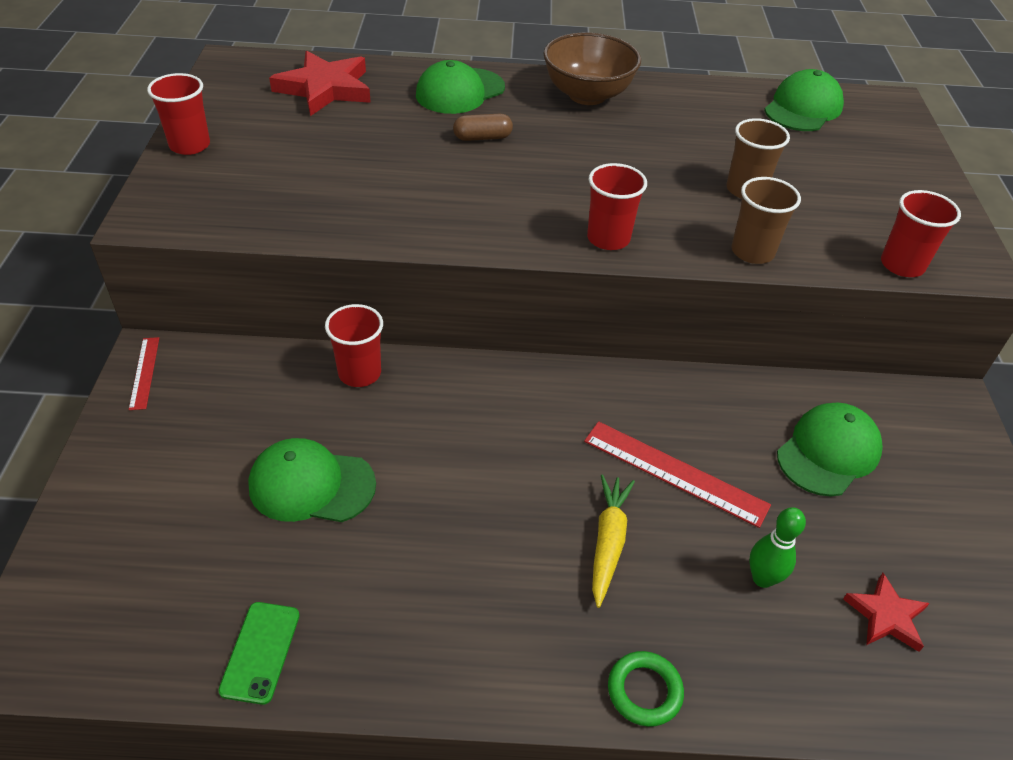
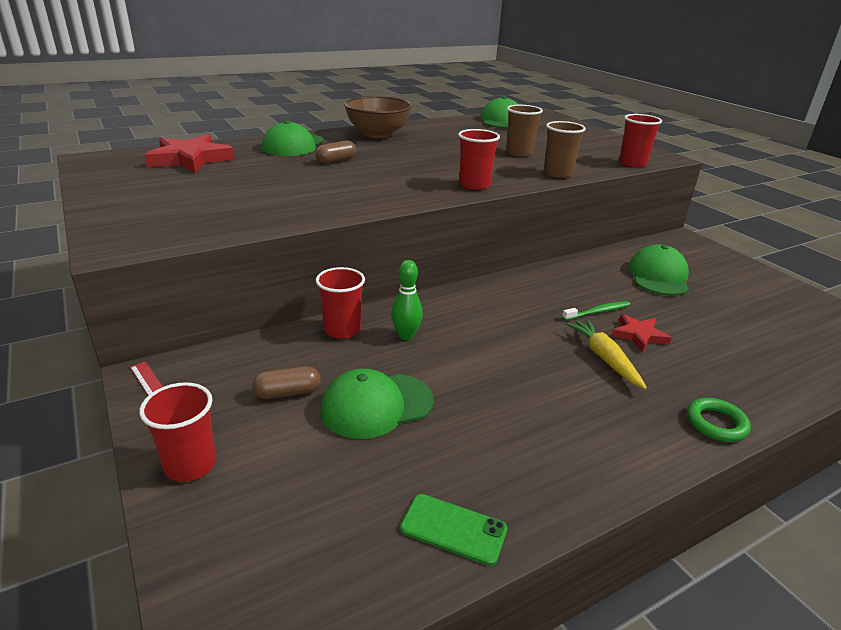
camera: 30 degrees left, 15 degrees down
(190, 145) = (107, 203): red cup -> red cup (190, 464)
(247, 431) = (288, 392): none -> brown capsule
(260, 652) = (453, 529): green phone -> green phone turned 45 degrees counterclockwise
(674, 473) = (598, 312): red ruler -> green toothbrush
(762, 578) = (701, 342): green bowling pin -> green bowling pin (406, 335)
(886, 616) = (773, 334): red star -> red star (638, 335)

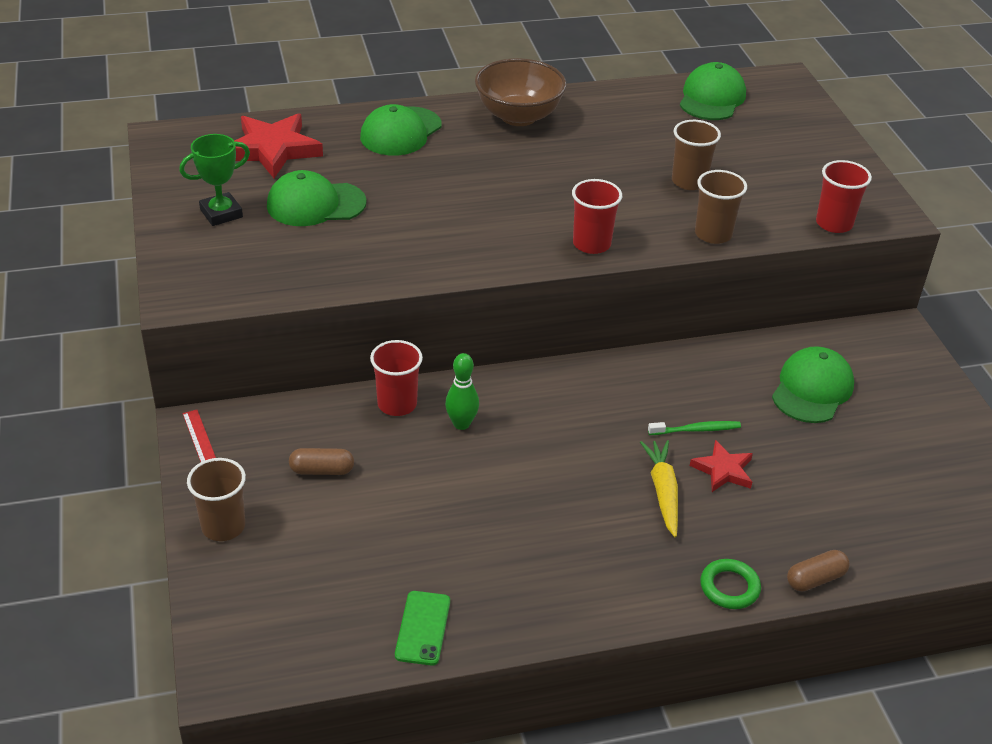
camera: 15 degrees right, 10 degrees up
(150, 193) = (221, 213): none -> green trophy
(190, 464) = (223, 526): red cup -> brown cup
(336, 161) = (443, 173): brown capsule -> brown capsule (815, 579)
(376, 405) = (400, 501): green cap -> green cap (315, 204)
(453, 529) = (423, 628): green phone -> green phone turned 60 degrees clockwise

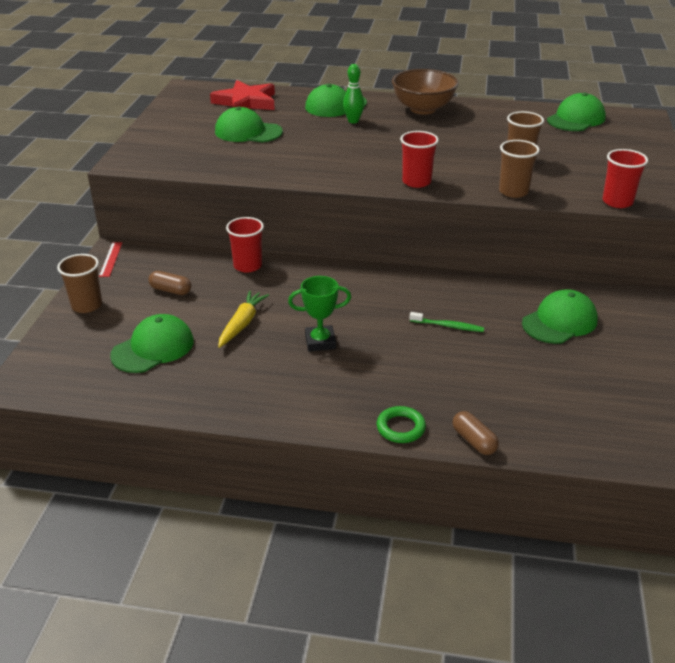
camera: 25 degrees right, 5 degrees down
(221, 213) = (186, 127): green trophy -> green trophy (320, 342)
(362, 566) = (153, 348): none -> green cap
(423, 628) = (163, 392): green phone -> none
(461, 424) = (281, 285): green bowling pin -> green bowling pin (353, 121)
(663, 492) = (394, 357): yellow carrot -> yellow carrot (242, 324)
(723, 470) = (450, 355): red star -> none
(815, 579) = (474, 441): brown capsule -> brown capsule turned 60 degrees clockwise

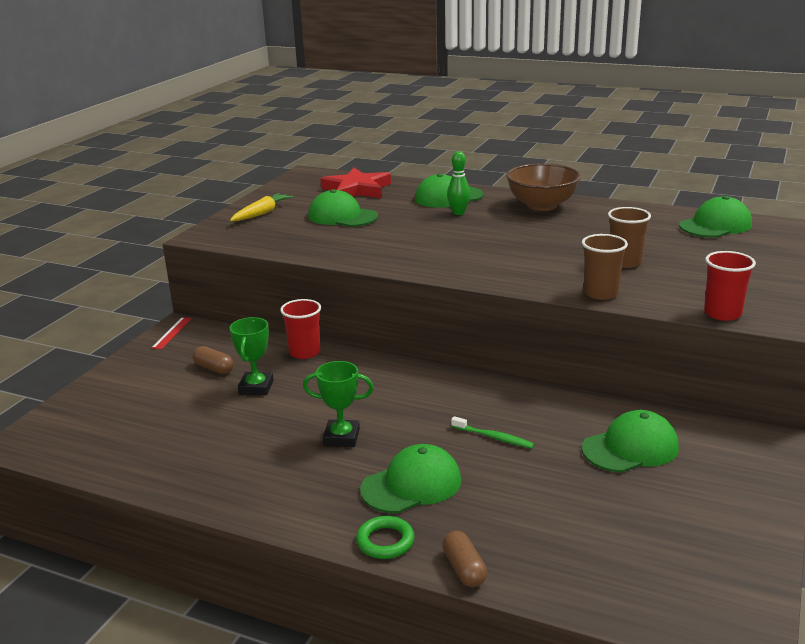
camera: 15 degrees right, 10 degrees down
(87, 305) = (124, 374): brown cup -> none
(153, 348) = (165, 423): green cap -> green cap (411, 485)
(220, 304) = (256, 387): none -> green trophy
(242, 324) = (268, 409): yellow carrot -> yellow carrot (262, 213)
(416, 182) = (494, 275): red cup -> none

